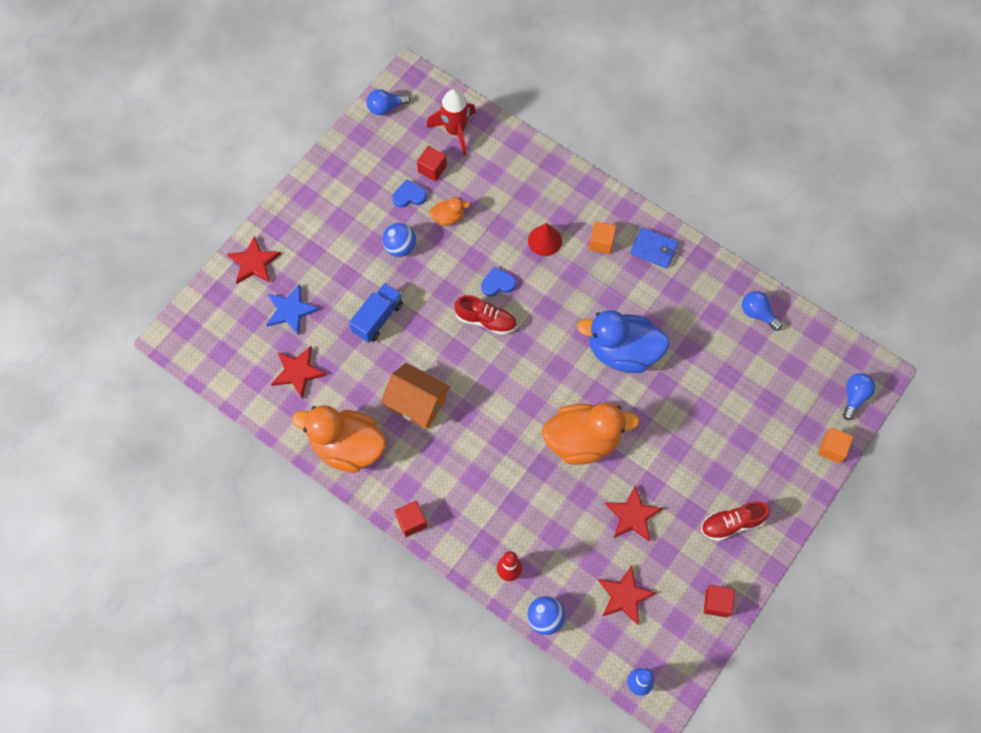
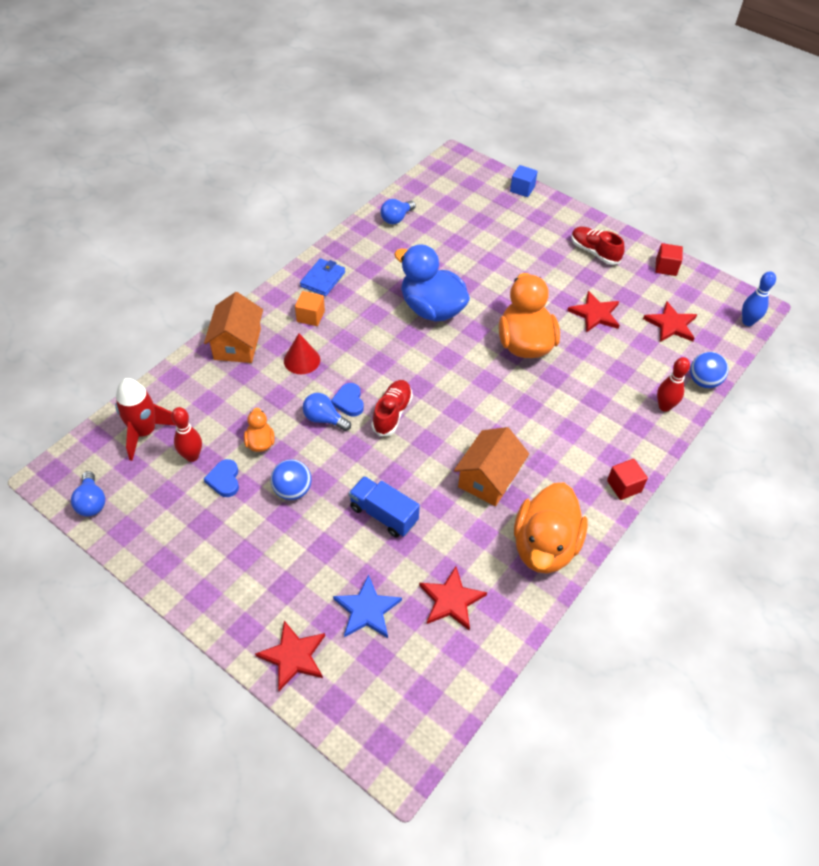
camera: 90 degrees left, 15 degrees down
(432, 169) = (192, 456): red cube -> red bowling pin
(560, 185) = (237, 344): none -> orange house
(623, 352) = (431, 309): blue duck -> blue duck turned 120 degrees clockwise
(732, 524) = (594, 252): red shoe -> red shoe turned 150 degrees clockwise
(832, 449) = (522, 189): orange cube -> blue cube
(854, 397) = (475, 172): blue light bulb -> blue light bulb (324, 419)

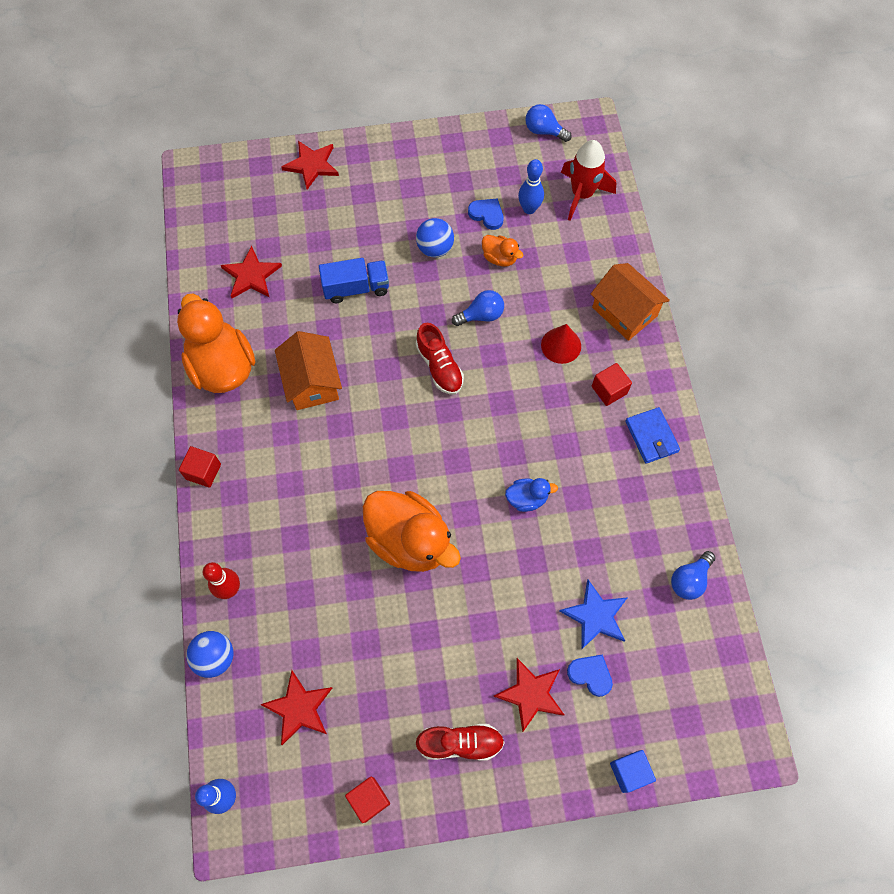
camera: 135 degrees right, 15 degrees up
(192, 456) = (529, 209): red bowling pin -> blue bowling pin
(310, 316) = (609, 390): orange cube -> red cube
(349, 401) = (482, 346): blue heart -> blue heart (590, 675)
(367, 610) = (298, 224): blue star -> blue star (595, 616)
(396, 218) = (689, 580): blue light bulb -> blue light bulb turned 135 degrees counterclockwise
(431, 309) = (527, 499): blue duck -> blue duck, size x0.47
(595, 314) = (381, 646): red star -> red star (530, 694)

